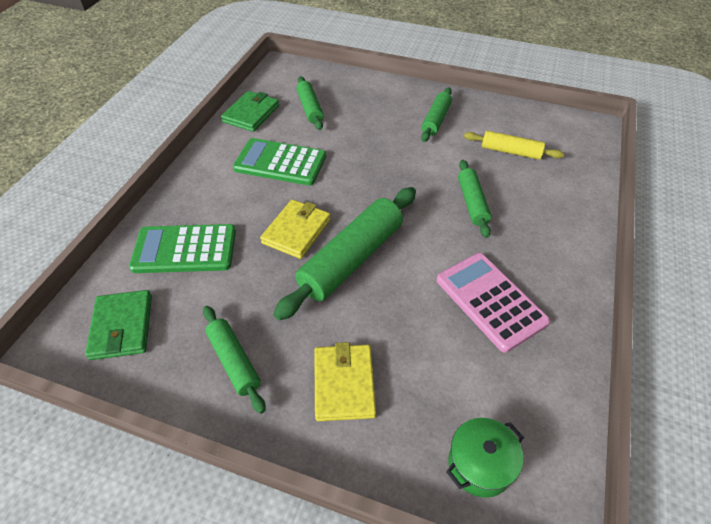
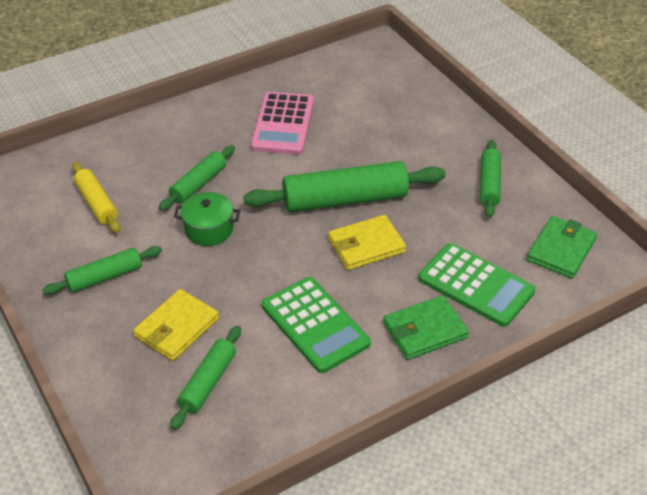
camera: 140 degrees left, 5 degrees down
(251, 114) = (282, 420): green wallet -> green wallet (425, 330)
(344, 384) = (427, 137): yellow wallet -> yellow wallet (177, 327)
(480, 464) = (388, 73): green pot -> green pot (209, 229)

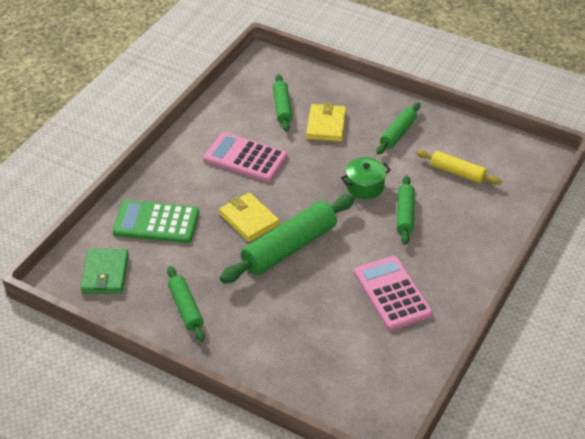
camera: 150 degrees right, 0 degrees up
(315, 325) = (245, 158): green calculator -> pink calculator
(366, 245) = (249, 219): yellow wallet -> yellow wallet turned 75 degrees counterclockwise
(425, 330) = (175, 181): green wallet -> none

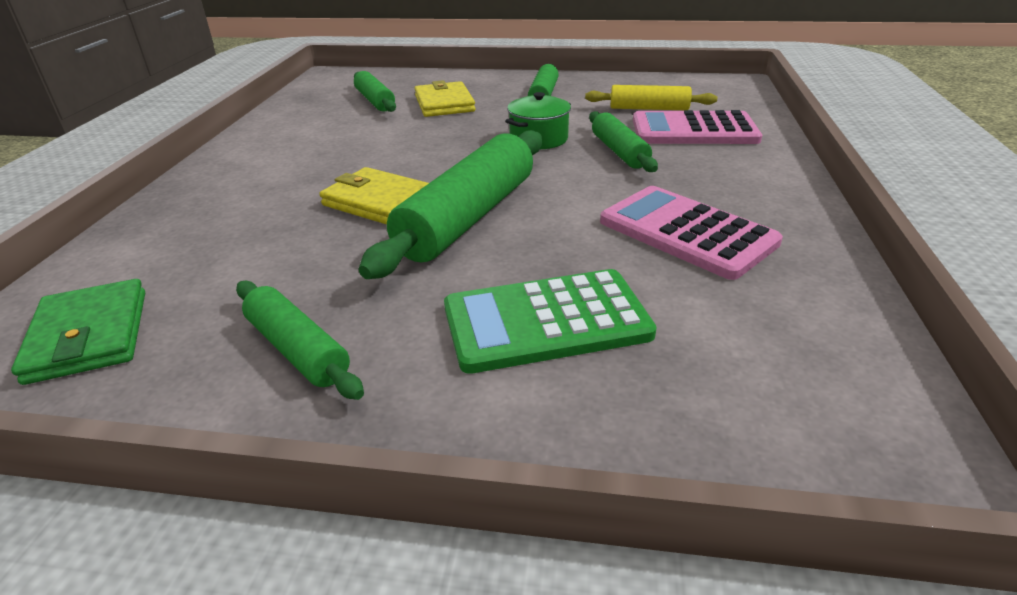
camera: 20 degrees left, 10 degrees down
(156, 223) = (202, 238): green calculator -> green calculator (546, 322)
(245, 158) = (342, 146): pink calculator -> pink calculator (694, 130)

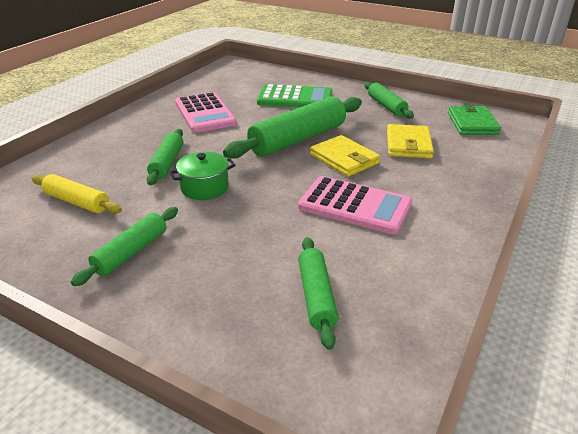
camera: 160 degrees left, 0 degrees up
(444, 104) = (242, 265): yellow wallet -> yellow wallet (408, 144)
(694, 130) = (91, 169): pink calculator -> pink calculator (355, 205)

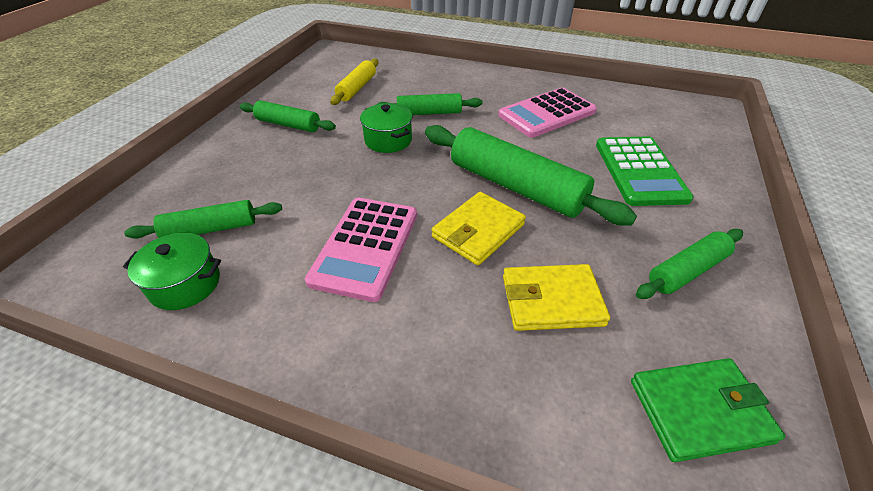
camera: 80 degrees right, 10 degrees up
(393, 303) = (185, 284): none -> green pot

